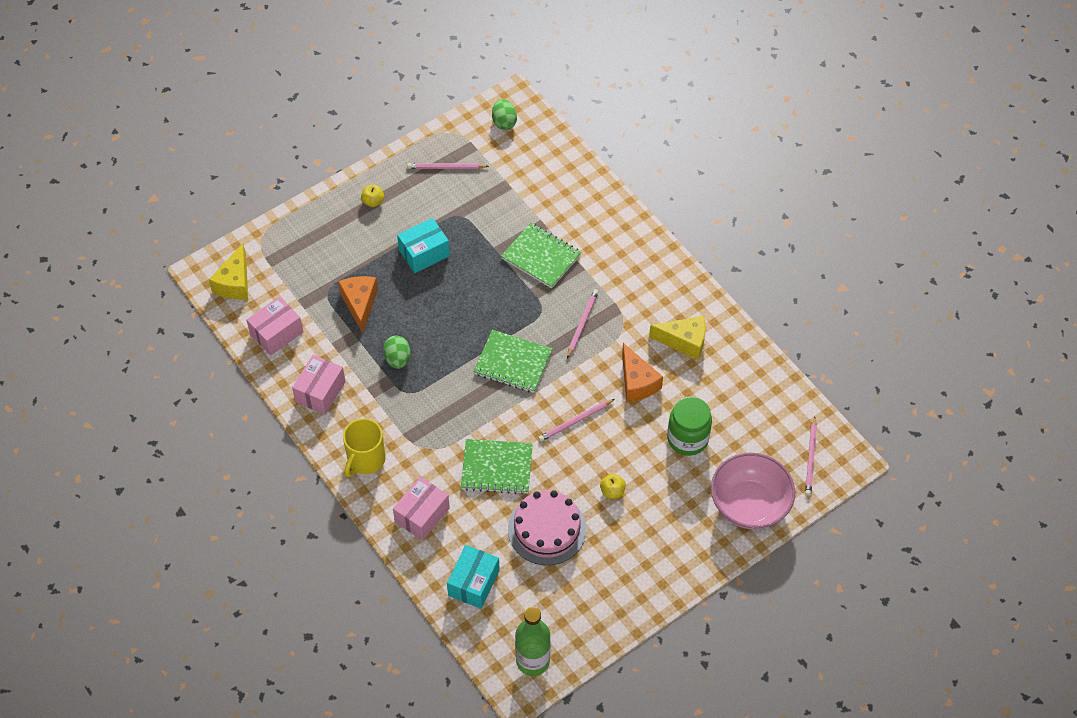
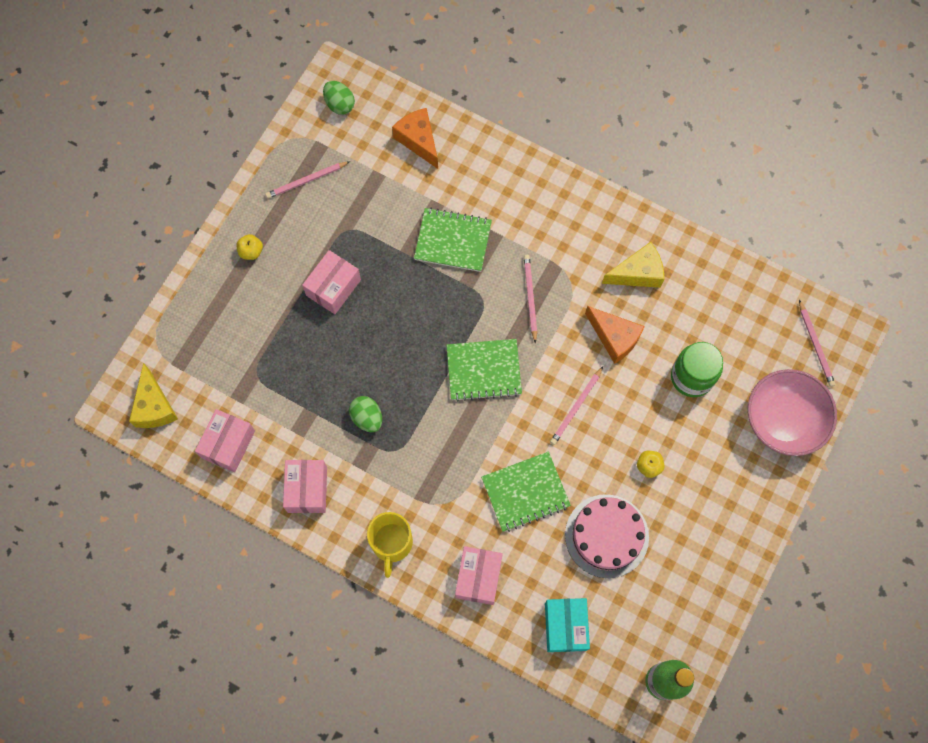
camera: 25 degrees left, 15 degrees up
(360, 304) = (297, 373): orange cheese -> orange cheese (418, 141)
(424, 253) = (333, 287): turquoise box -> pink box

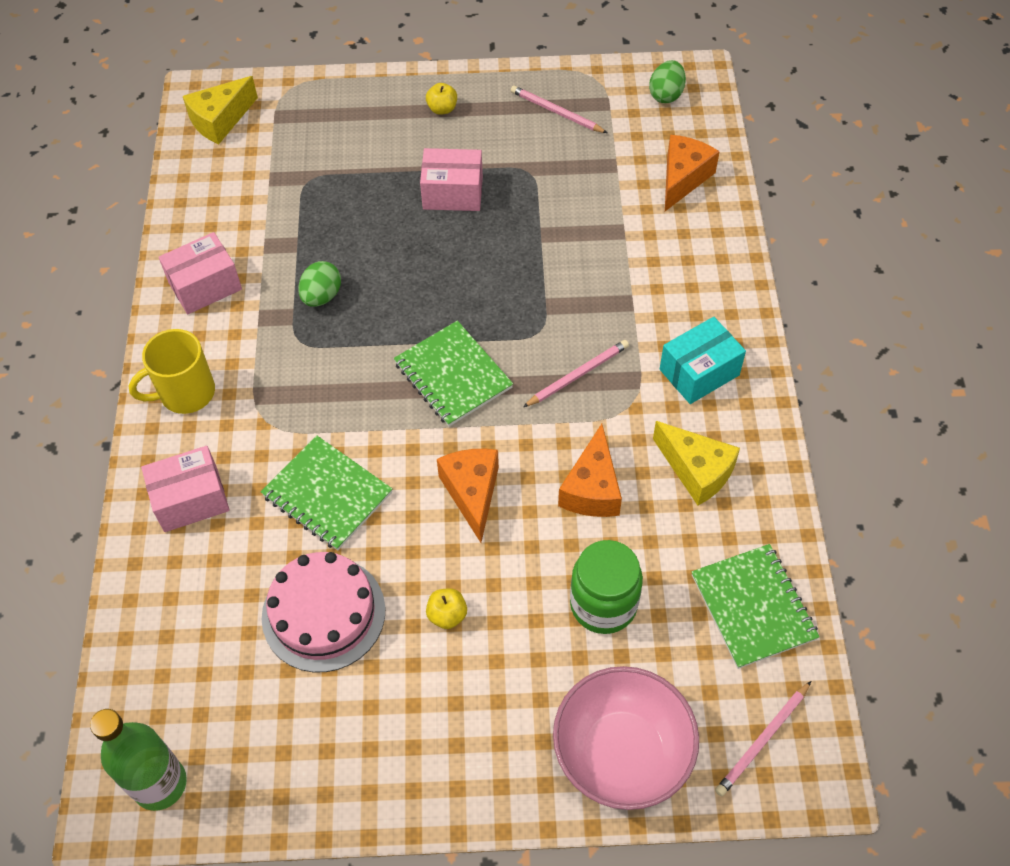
camera: 60 degrees right, 15 degrees down
(228, 444) = (216, 196): pink box -> none
(453, 241) = (589, 267): green notebook -> green notebook (753, 607)
(565, 626) = (177, 626): turquoise box -> turquoise box (699, 372)
(576, 407) = (472, 493): pink pencil -> orange cheese

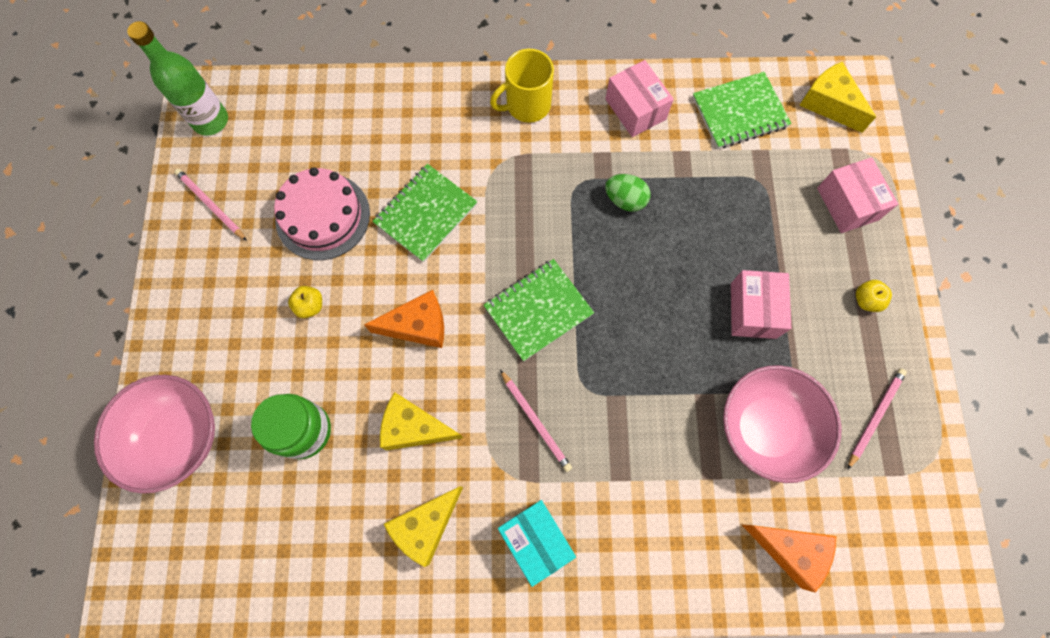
camera: 90 degrees right, 15 degrees up
(185, 393) = (527, 105): yellow mug -> yellow mug turned 90 degrees counterclockwise
(191, 499) = (429, 118): pink box -> pink box (847, 204)
(572, 189) = (765, 428): none -> pink bowl
(592, 489) = (414, 428): orange cheese -> yellow cheese
(666, 95) = (916, 542): green egg -> none
(753, 607) = (285, 563): green notebook -> green notebook (739, 112)
(762, 740) = (167, 556): pink pencil -> pink pencil (211, 205)

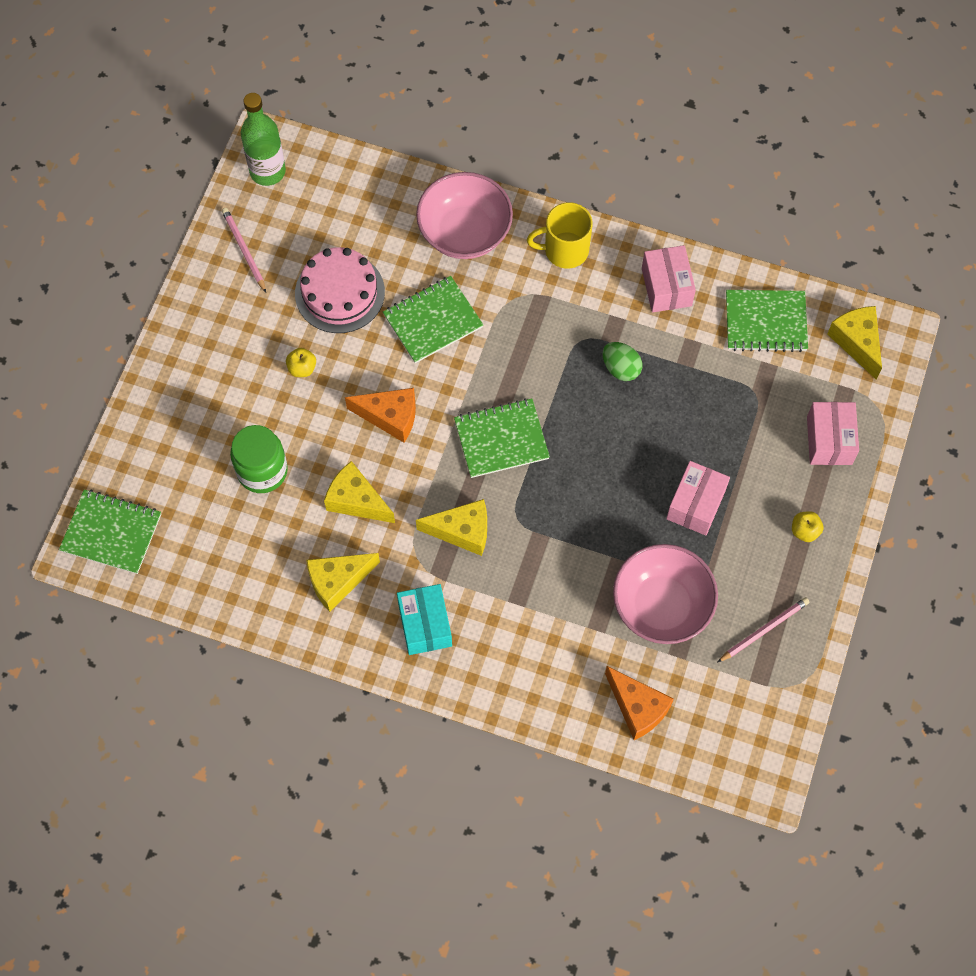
camera: 20 degrees right, 5 degrees down
(158, 561) = (111, 532): none -> green notebook
(177, 437) = (155, 440): pink bowl -> pink bowl (465, 232)
(536, 421) = (462, 531): pink pencil -> yellow cheese

